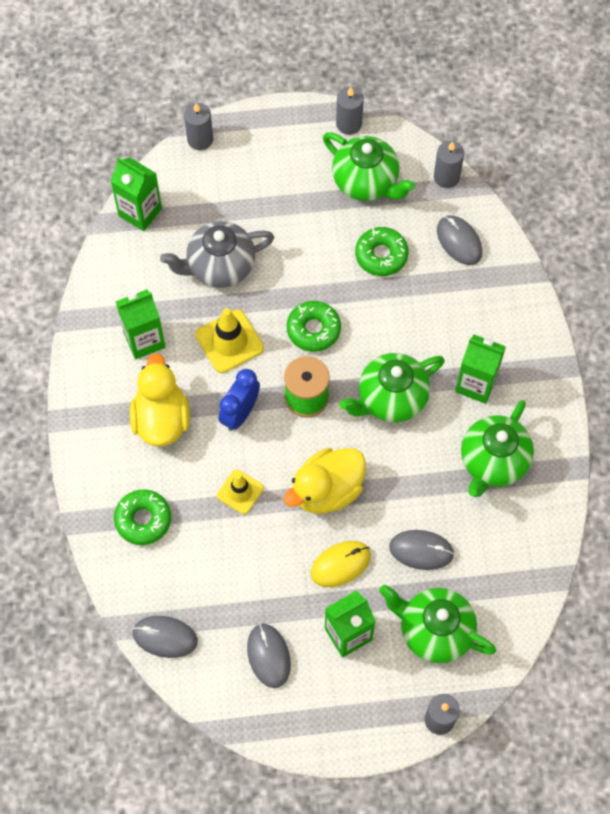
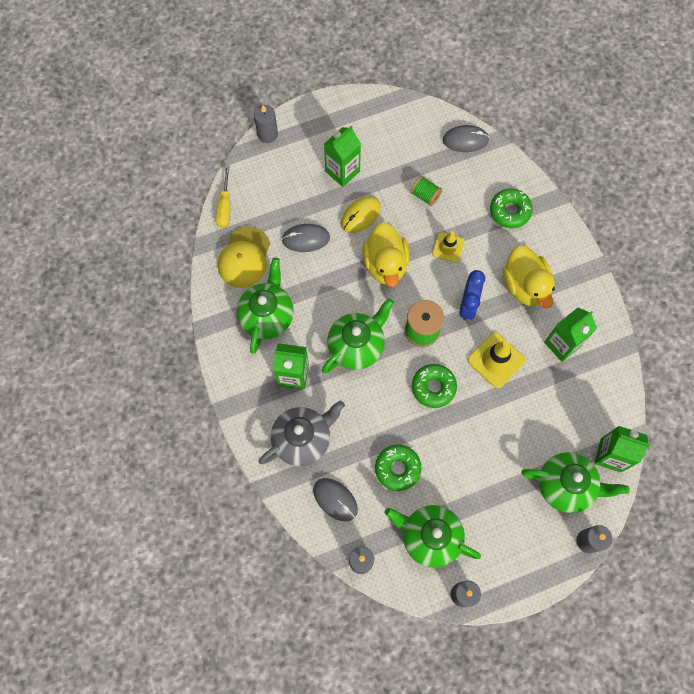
camera: 165 degrees right, 5 degrees up
(220, 266) = (526, 423): grey teapot -> grey teapot (302, 439)
(246, 570) = (425, 195): none -> green spool
(269, 656) = (392, 145): grey mouse -> none
(327, 490) = (385, 264): yellow duck -> yellow duck turned 135 degrees clockwise
(434, 631) = (283, 188): green teapot -> green teapot (565, 486)
(507, 545) = (244, 257): none -> yellow cap
(520, 623) = (225, 207): none -> yellow screwdriver

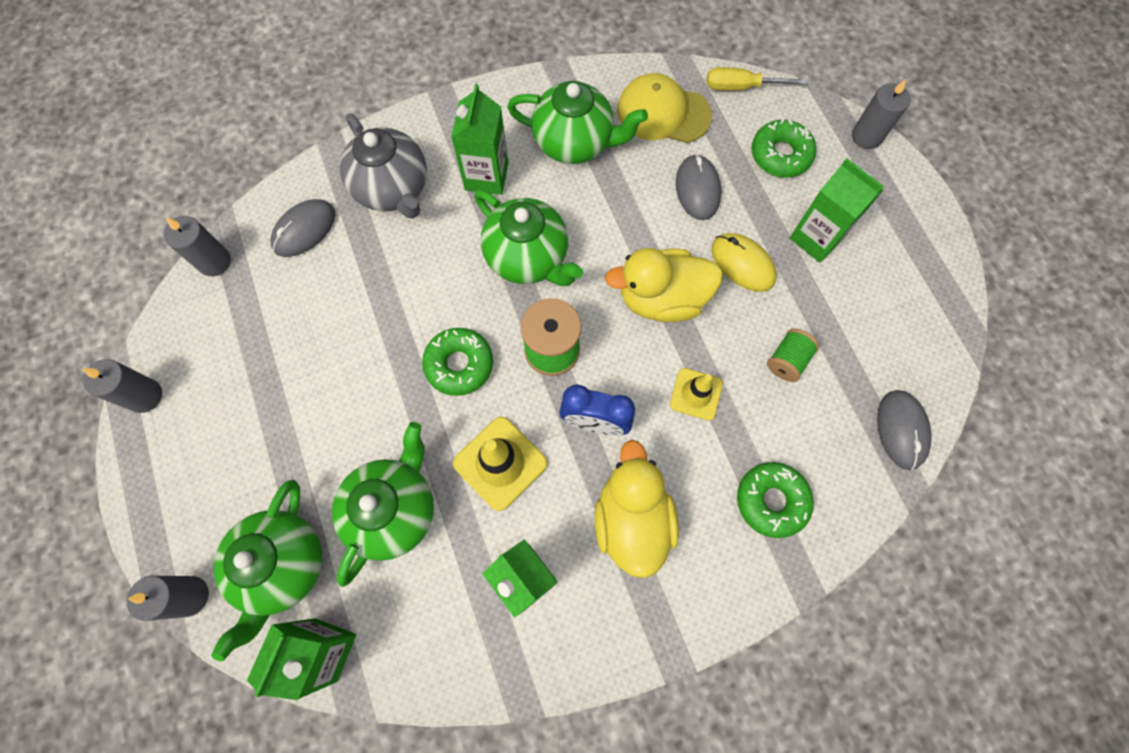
camera: 90 degrees right, 0 degrees up
(397, 468) = (339, 311): green donut -> green donut (780, 155)
(429, 537) = (234, 353): green teapot -> green teapot (394, 510)
(525, 286) = (632, 519): yellow duck -> yellow duck turned 105 degrees clockwise

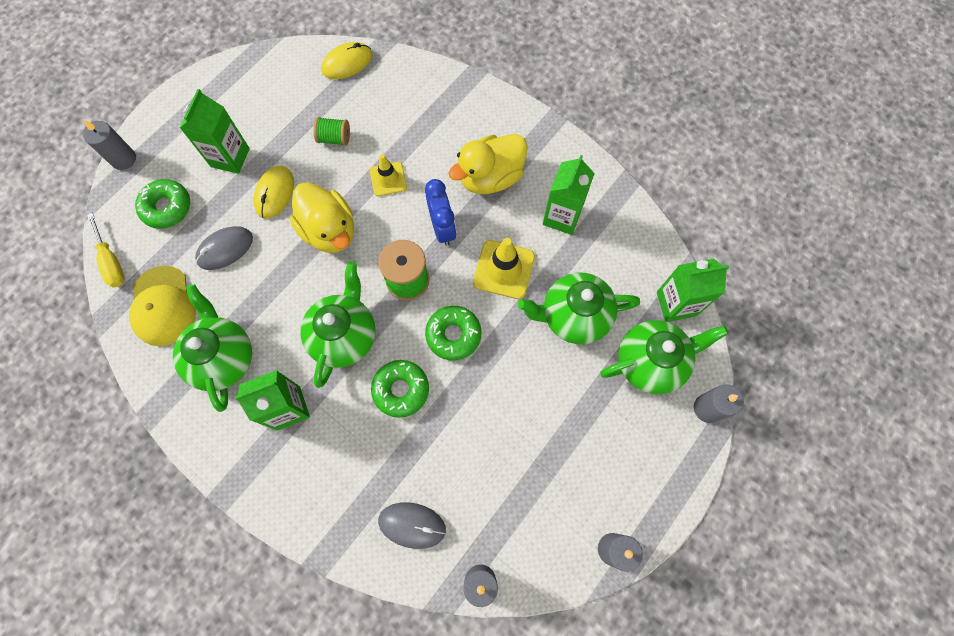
camera: 120 degrees left, 0 degrees up
(392, 189) = (337, 476): grey teapot -> none
(771, 500) = (432, 110): green donut -> green donut (401, 390)
(901, 430) = (347, 63): grey mouse -> yellow mouse

